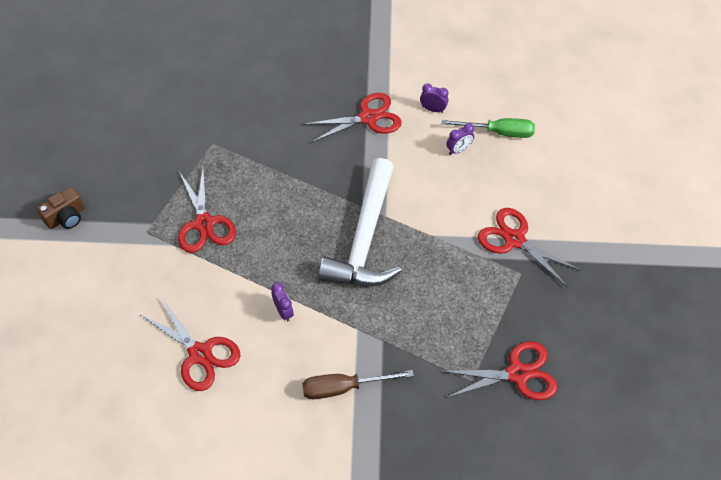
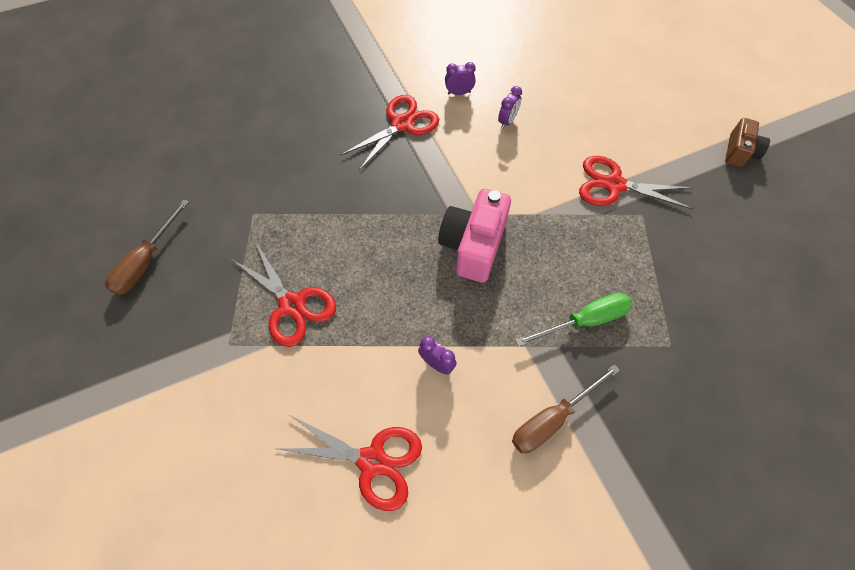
camera: 25 degrees left, 5 degrees up
(66, 217) = (119, 370): brown camera -> brown camera (739, 152)
(120, 148) = (146, 262): none -> brown screwdriver
(365, 238) = (473, 245): white hammer -> pink camera
(498, 132) = (533, 91): green screwdriver -> green screwdriver (584, 321)
(517, 374) = (707, 317): red scissors -> none

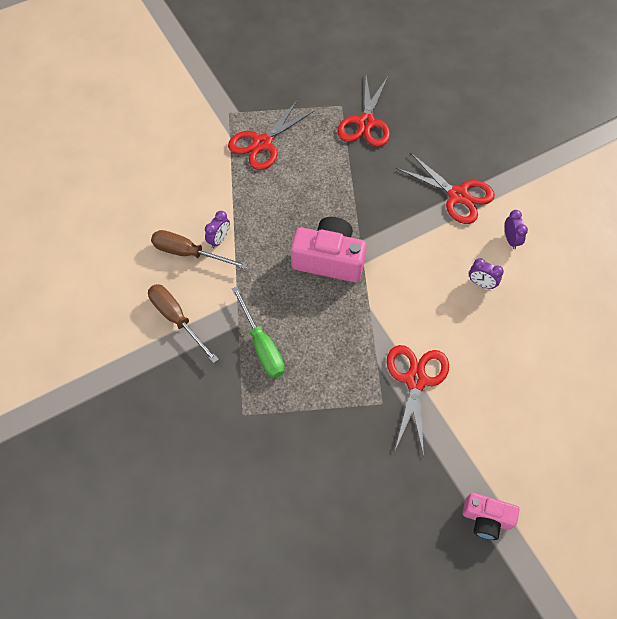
camera: 85 degrees right, 0 degrees up
(146, 262) = (291, 53): brown screwdriver -> brown screwdriver (189, 253)
(372, 461) = (147, 206): red scissors -> red scissors (365, 123)
(739, 152) = (486, 519): brown camera -> pink camera

